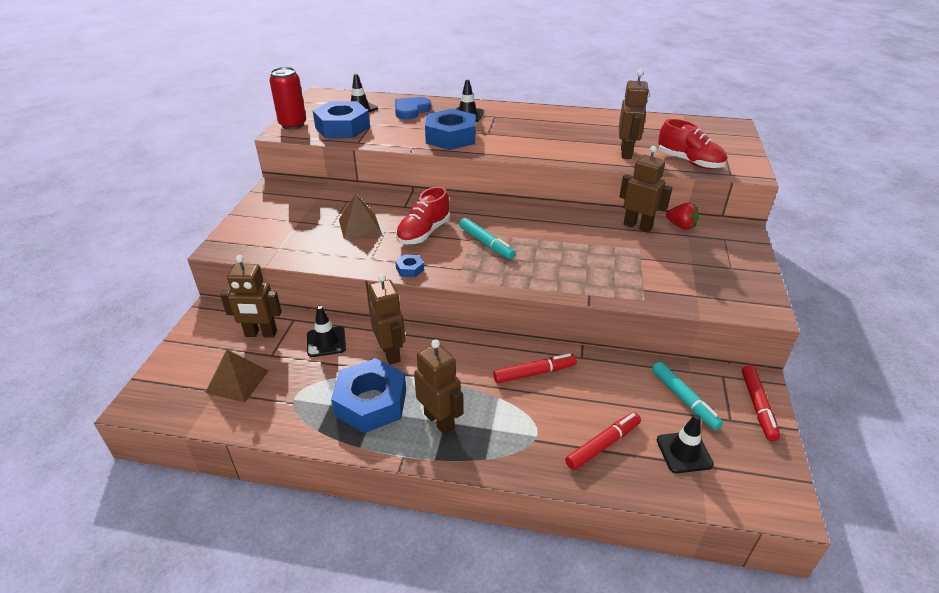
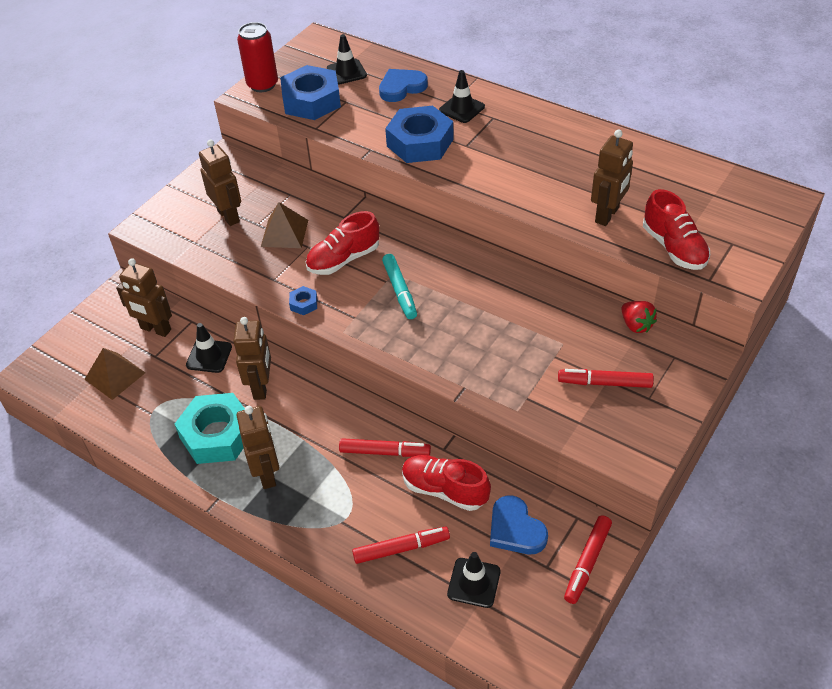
camera: 25 degrees right, 10 degrees up
(371, 402) = (217, 435): blue nut -> turquoise nut
(605, 387) = (444, 490): none -> red shoe
(637, 226) = (584, 311): brown robot -> brown robot (229, 216)
(684, 399) = (515, 529): turquoise marker -> blue heart
(692, 266) = (604, 383): none -> red marker

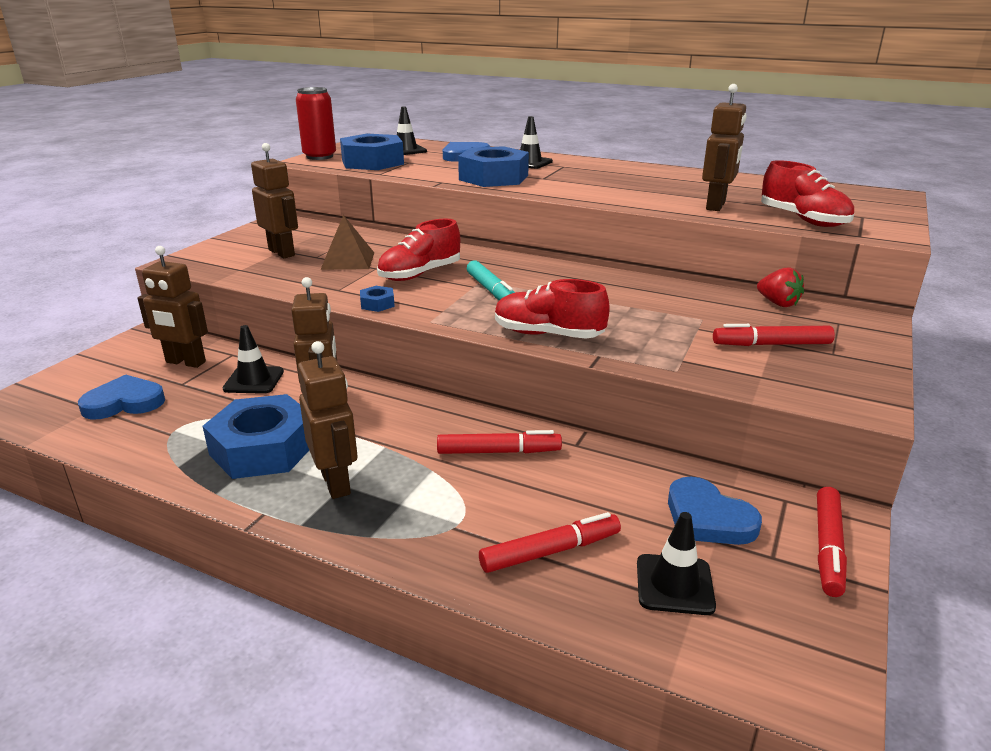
camera: 10 degrees left, 20 degrees down
(115, 376) = (124, 402): brown pyramid -> blue heart
(217, 435) = (263, 448): turquoise nut -> blue nut
(444, 490) = (592, 483): red shoe -> red shoe (548, 334)

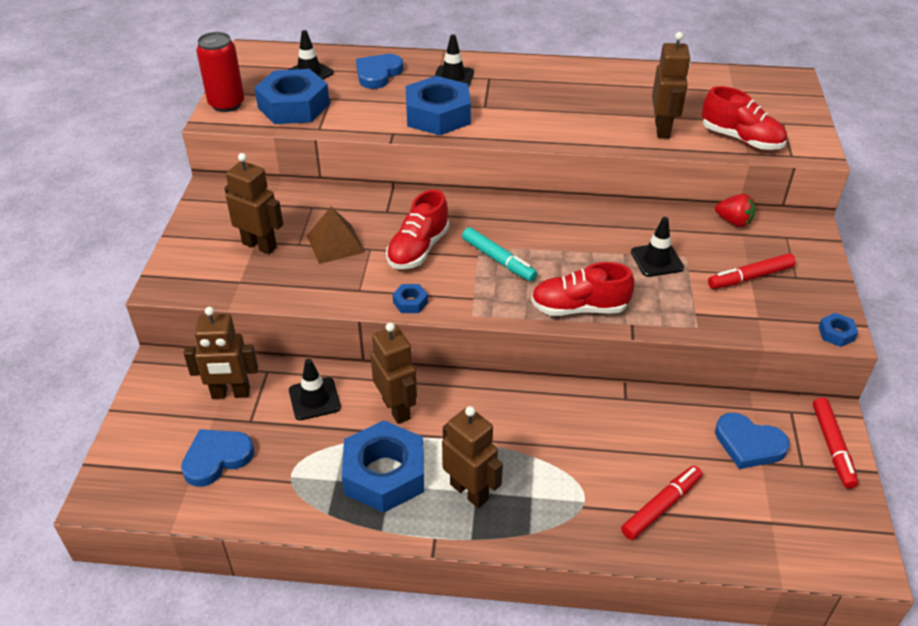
camera: 20 degrees left, 15 degrees up
(498, 452) = (572, 423): red marker -> none
(674, 584) = (752, 508): black traffic cone -> black traffic cone (657, 260)
(862, 406) = (836, 333): none -> blue nut

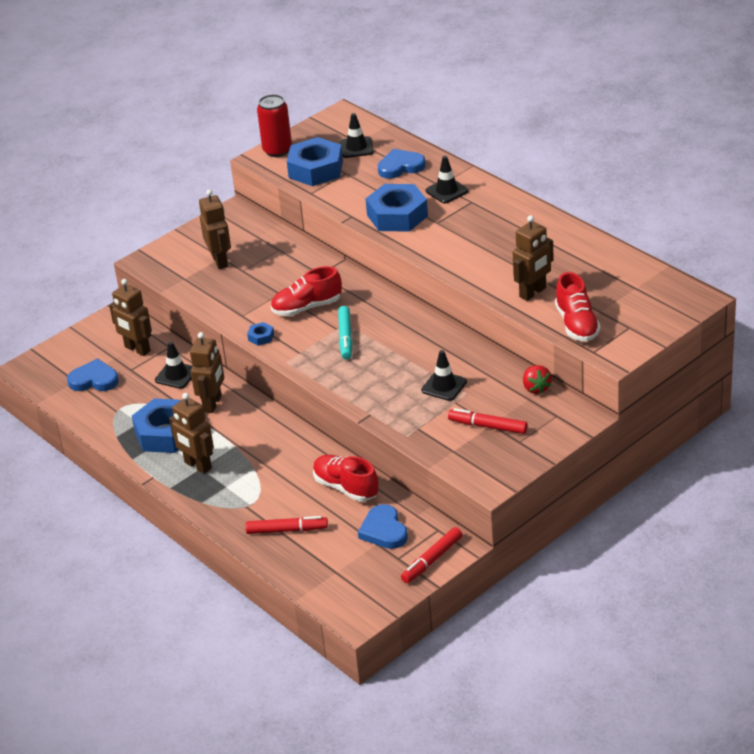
camera: 45 degrees right, 5 degrees down
(335, 243) = (263, 280): brown pyramid -> none
(469, 491) = (197, 466): brown robot -> brown robot turned 135 degrees clockwise
(579, 308) = (352, 389): red shoe -> red shoe (346, 487)
(836, 333) = (487, 484): blue nut -> none

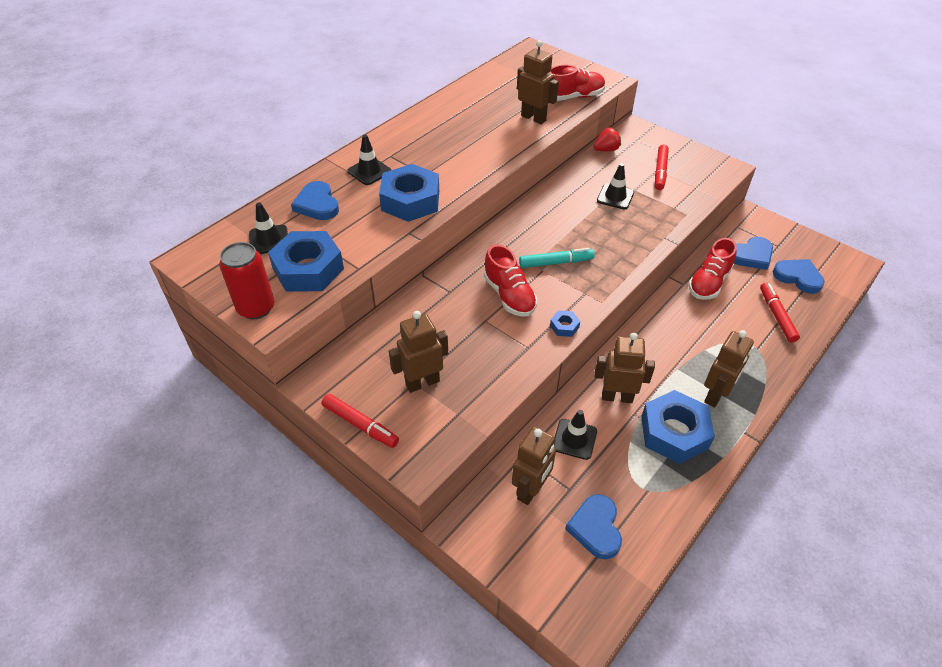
camera: 100 degrees left, 10 degrees up
(341, 561) = (798, 277): none -> blue heart
(432, 560) = (772, 227): red marker -> red marker (360, 424)

